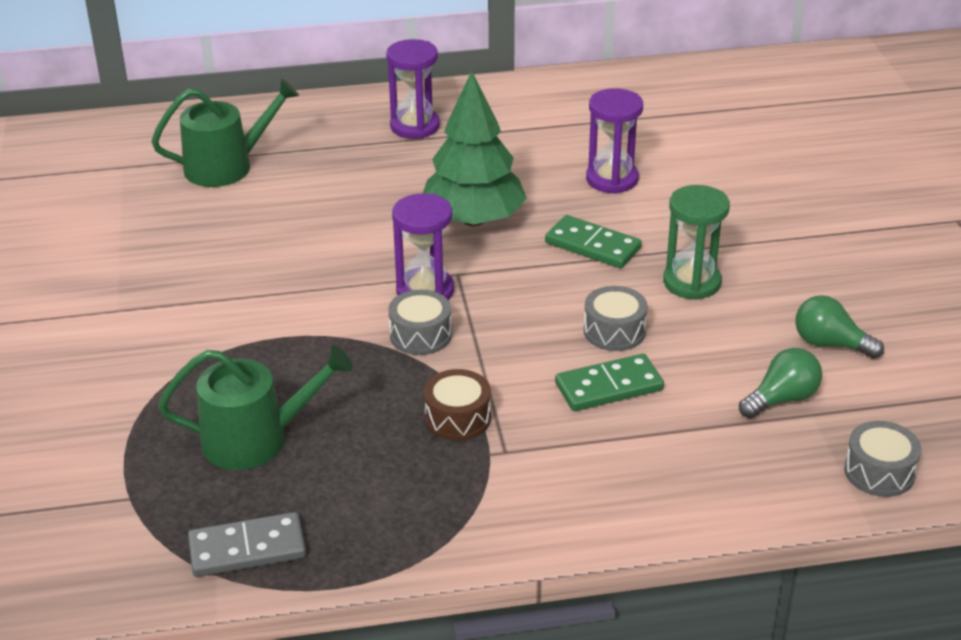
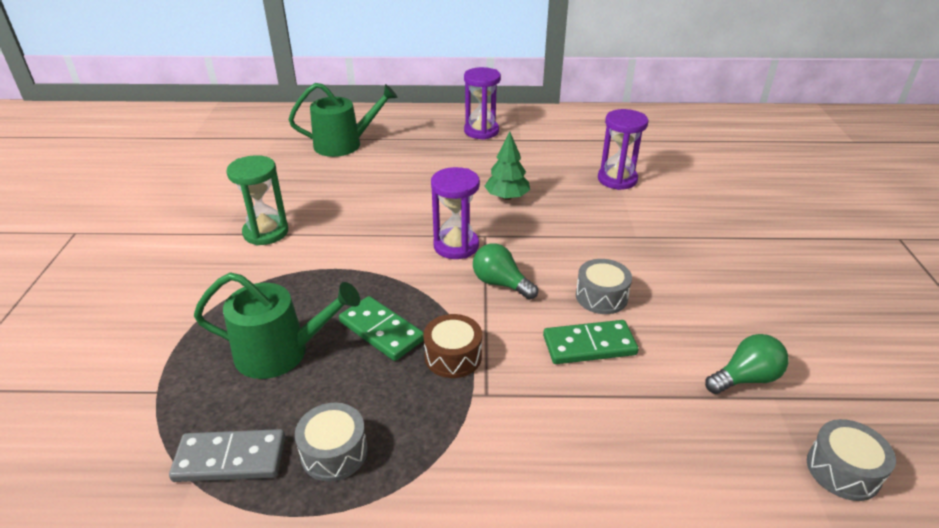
camera: 10 degrees right, 0 degrees up
(420, 335) = (442, 280): grey drum -> grey drum (334, 452)
(473, 220) = (507, 197): green tree -> green tree, size x0.57
(593, 245) = (594, 226): green domino -> green domino (381, 331)
(691, 282) = (671, 263): green hourglass -> green hourglass (266, 232)
(830, 344) = (791, 331): green light bulb -> green light bulb (501, 283)

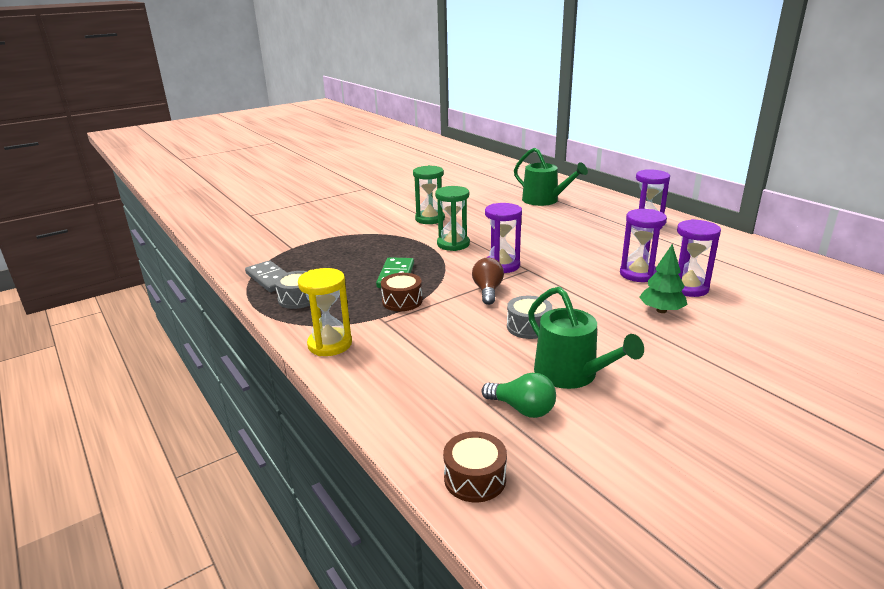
camera: 55 degrees right, 10 degrees down
(280, 352) = (347, 260): green watering can -> green watering can (571, 374)
(360, 250) = (453, 244): none -> green hourglass
(496, 471) = (330, 344): none -> yellow hourglass
(501, 283) = (488, 291): green light bulb -> brown light bulb
(507, 197) = (583, 261): green tree -> green tree (661, 310)
(567, 186) = (638, 274): none -> purple hourglass
(589, 345) = (471, 338): green domino -> none
(843, 470) = (475, 478): grey drum -> brown drum

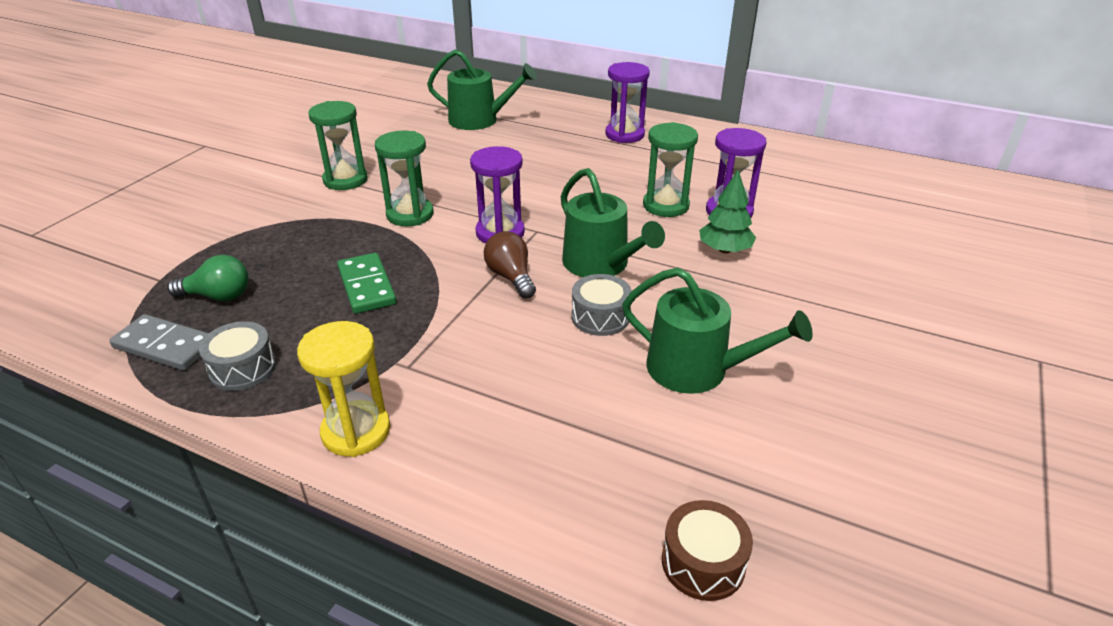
camera: 30 degrees left, 10 degrees up
(402, 301) = (408, 326): brown drum -> none
(522, 409) = (681, 439): green light bulb -> green light bulb (218, 296)
(556, 298) = (600, 264): none -> green watering can
(638, 274) = (665, 205): purple hourglass -> green hourglass

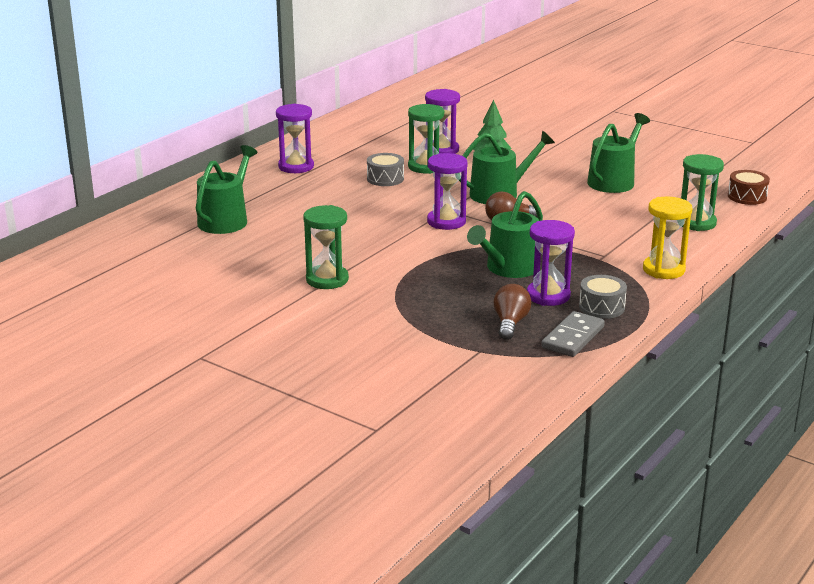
camera: 80 degrees left, 10 degrees down
(218, 296) = (510, 323): green light bulb -> brown light bulb
(285, 321) = (548, 296): none -> purple hourglass
(367, 286) = (509, 268): green domino -> green watering can
(410, 214) = (405, 253): green hourglass -> green hourglass (696, 223)
(600, 317) = (560, 199): grey drum -> grey drum (385, 178)

